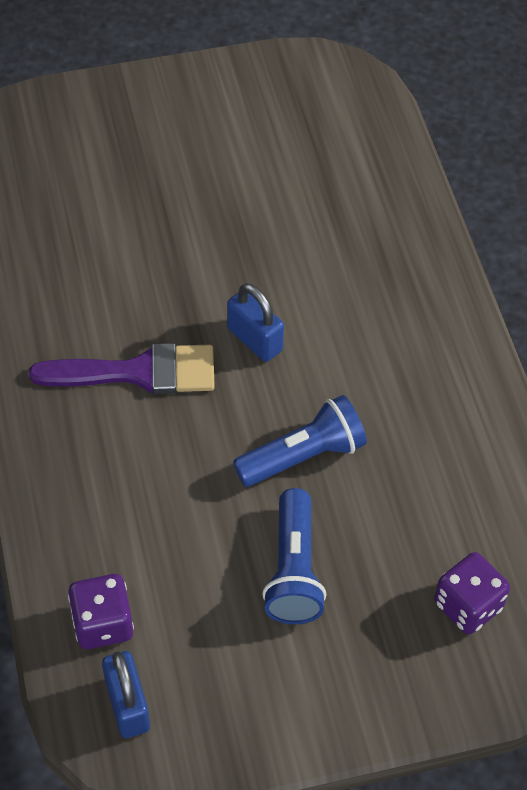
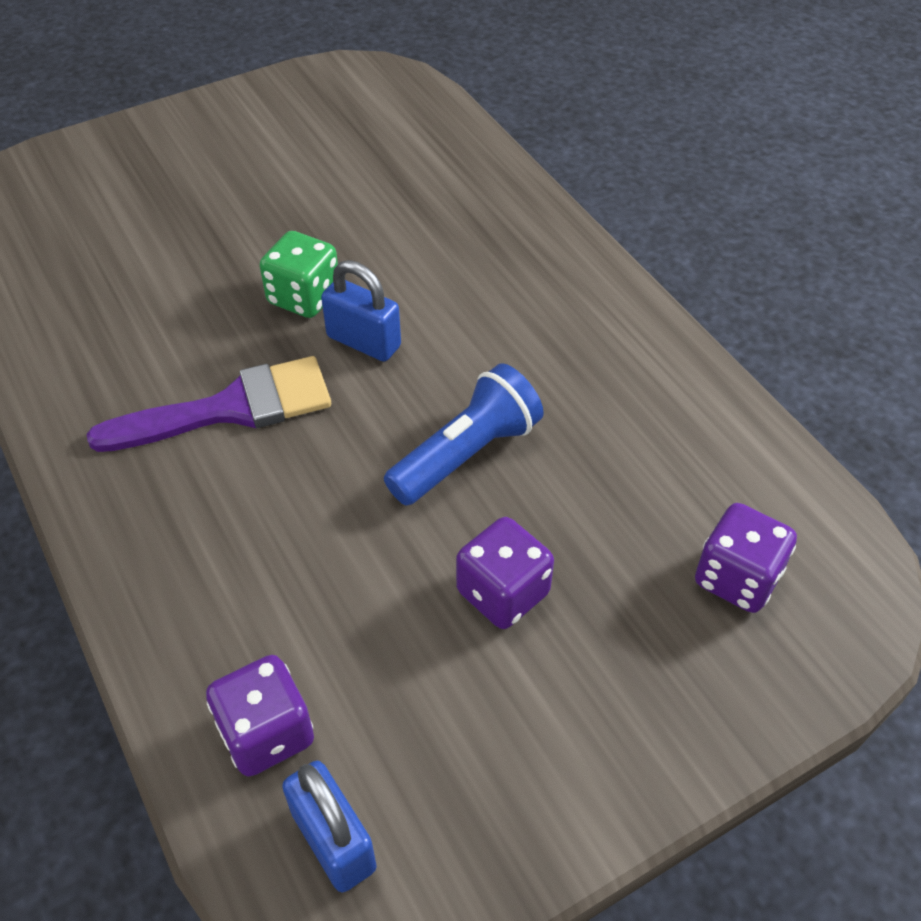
camera: 15 degrees left, 5 degrees down
(219, 287) = (304, 297): none -> green dice
(293, 570) = (503, 593): blue flashlight -> purple dice

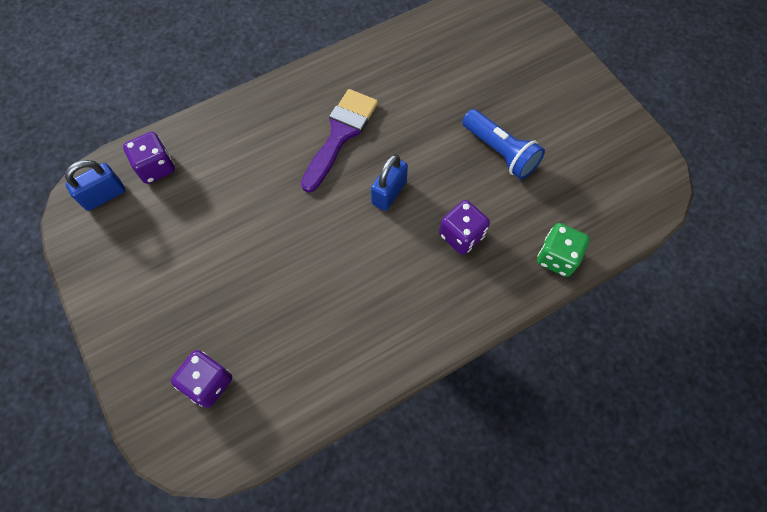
camera: 90 degrees right, 15 degrees up
(231, 408) = (340, 134): purple brush -> purple brush turned 135 degrees counterclockwise
(304, 297) = (424, 160): green dice -> green dice (557, 257)
(466, 454) = (303, 246): blue flashlight -> blue flashlight (500, 152)
(503, 593) = (213, 263): purple dice -> purple dice (461, 235)

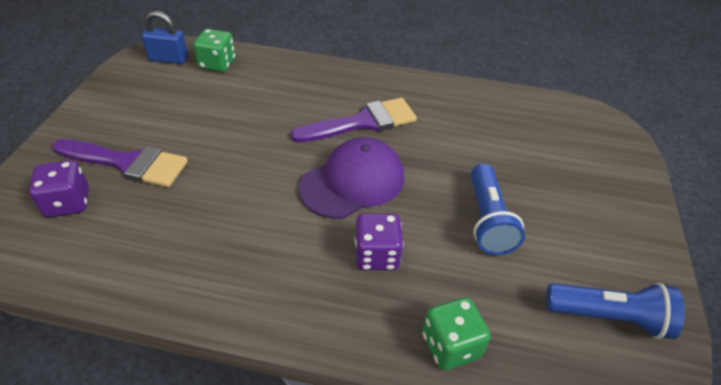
camera: 40 degrees right, 20 degrees down
(156, 167) = (217, 64): purple dice -> green dice
(208, 315) = (128, 163): none -> purple brush
(389, 192) = (353, 182): blue padlock -> purple cap
(617, 166) = (609, 317): none -> blue flashlight

